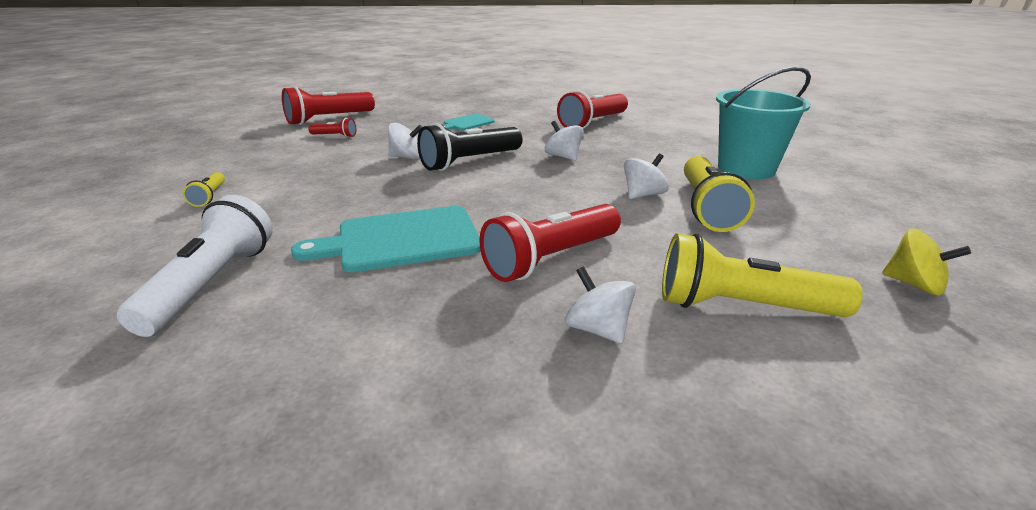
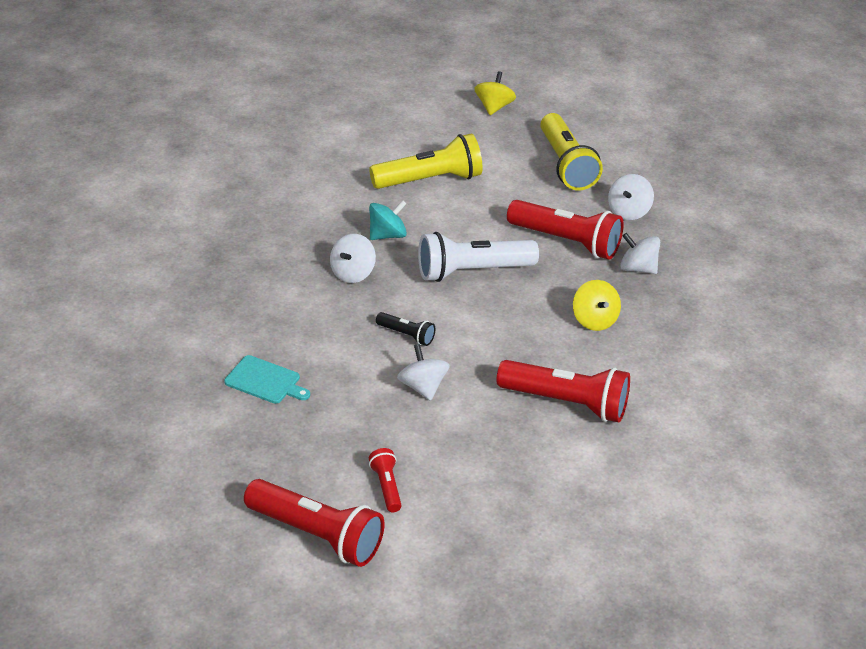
camera: 115 degrees left, 10 degrees up
(209, 197) = (614, 484): yellow flashlight -> none
(212, 284) = (718, 385): white flashlight -> white flashlight (472, 271)
(401, 239) = (594, 320): turquoise cutting board -> yellow spinning top
(469, 161) = (406, 335): black flashlight -> black flashlight, size x0.49
(593, 123) = (210, 272): red flashlight -> red flashlight (566, 403)
(611, 175) = (387, 235): none -> turquoise spinning top
(643, 195) = (423, 213): white spinning top -> white spinning top (637, 268)
(746, 168) = (320, 161): turquoise bucket -> none

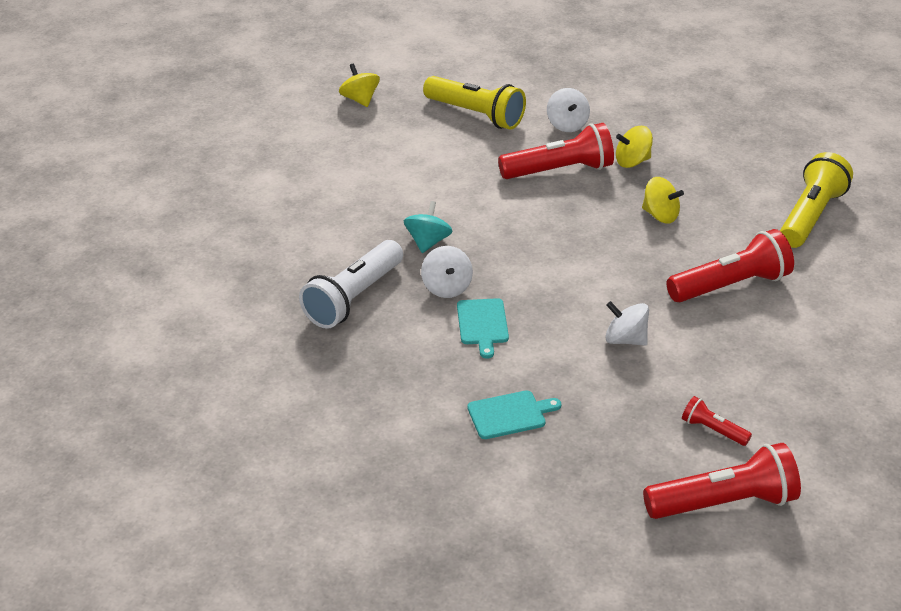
camera: 40 degrees left, 0 degrees up
(338, 312) = (482, 324): none -> turquoise cutting board
(406, 335) = (556, 309): black flashlight -> none
(430, 180) = (396, 181): yellow flashlight -> yellow flashlight (810, 216)
(472, 271) = (529, 231): white flashlight -> white flashlight (353, 298)
(637, 268) = (632, 161): white spinning top -> yellow spinning top

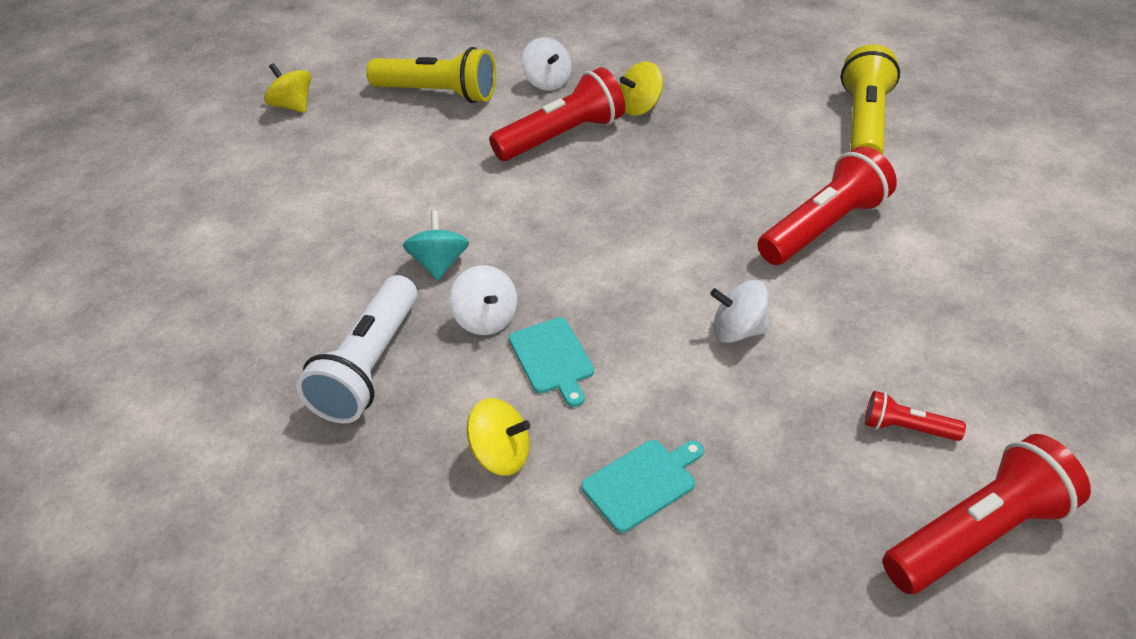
camera: 15 degrees left, 5 degrees up
(660, 215) = (701, 162): yellow spinning top -> yellow spinning top (501, 455)

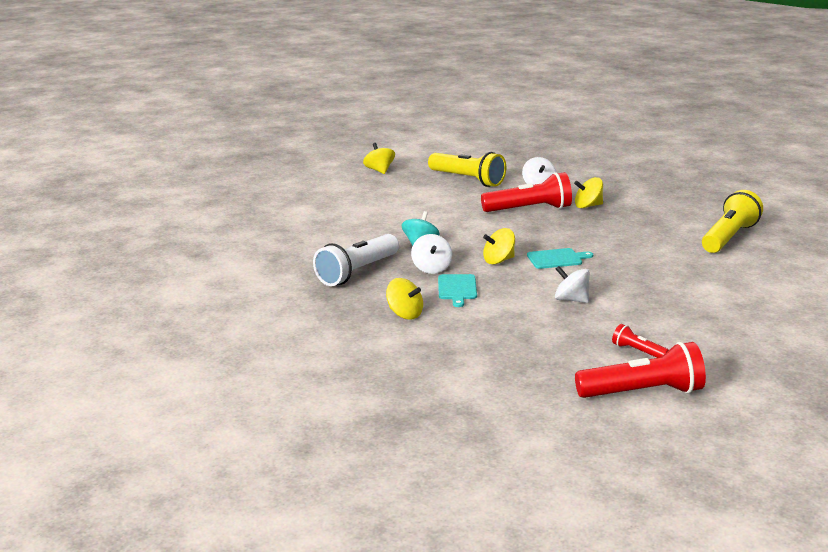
camera: 20 degrees right, 20 degrees down
(580, 268) = (498, 260): none -> yellow spinning top
(642, 483) = (472, 338): turquoise cutting board -> turquoise cutting board (557, 259)
(824, 227) = (660, 273): red flashlight -> none

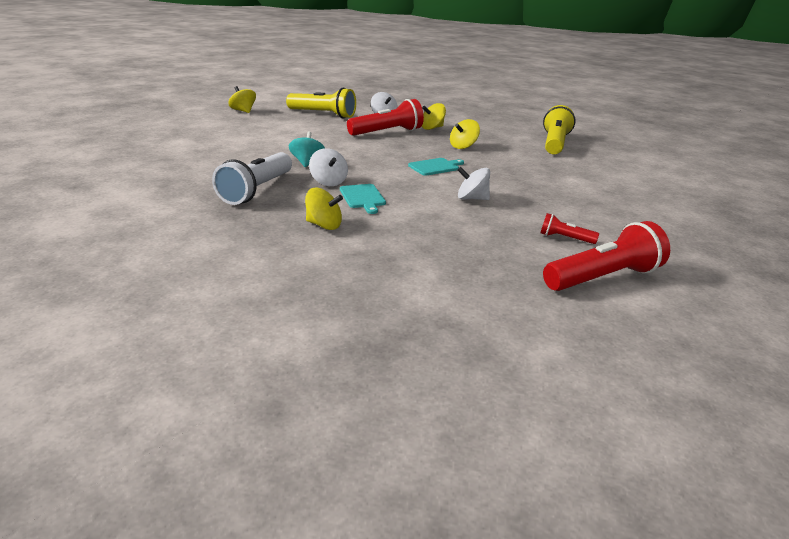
camera: 20 degrees left, 5 degrees up
(498, 260) = (386, 171): yellow spinning top -> yellow spinning top (463, 146)

